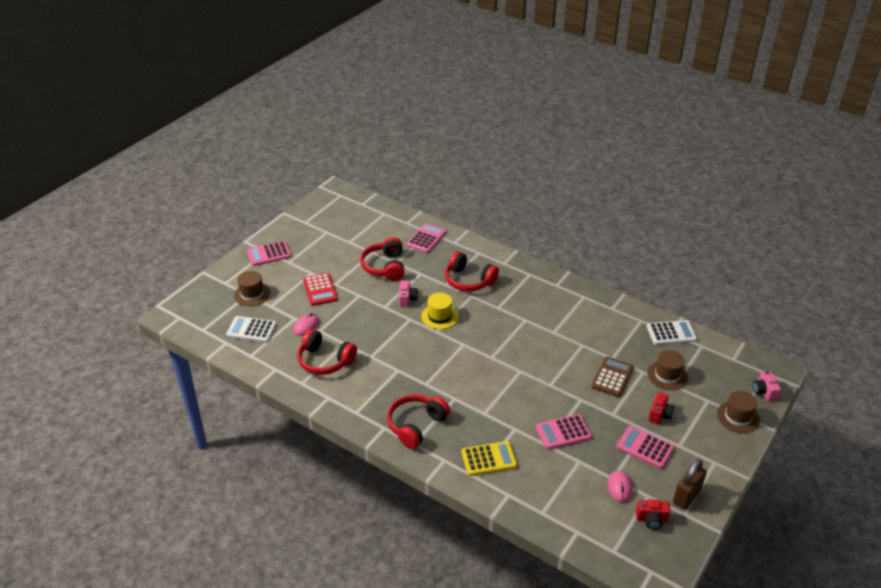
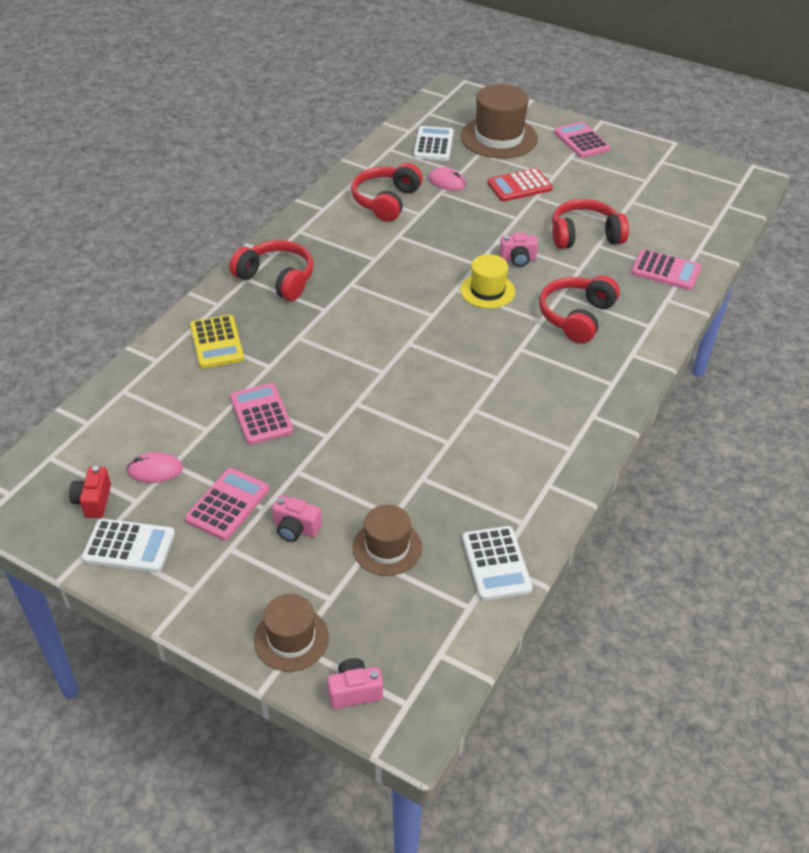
camera: 85 degrees right, 5 degrees up
(252, 294) = (499, 137): brown hat -> brown hat, size x1.66
(612, 377) = (377, 475): brown calculator -> none
(659, 415) = (296, 529): red camera -> pink camera
(686, 496) = (129, 546): brown padlock -> white calculator

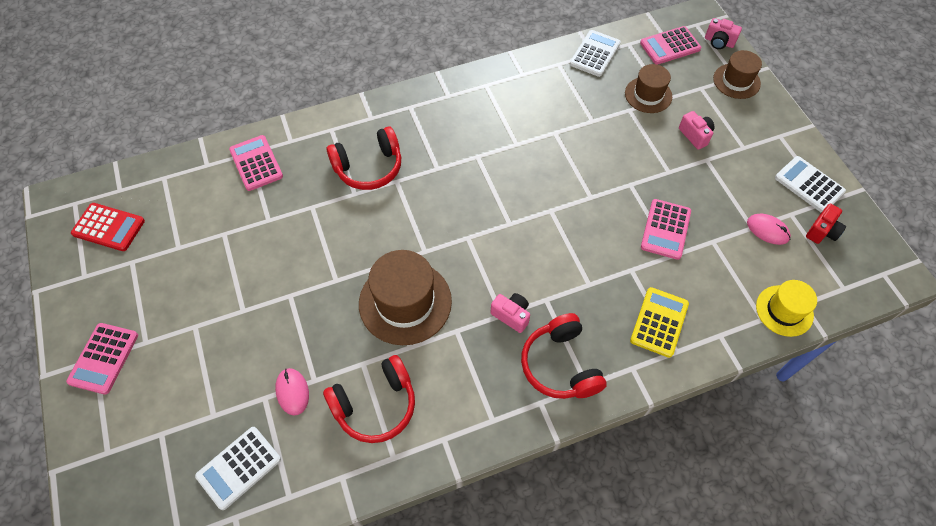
camera: 140 degrees left, 15 degrees up
(227, 504) = (729, 175): pink calculator -> pink calculator (670, 46)
(487, 291) = (403, 233): yellow hat -> yellow hat (784, 310)
(499, 137) = (166, 427): brown hat -> brown hat (405, 302)
(518, 259) = (345, 248): pink camera -> pink camera (511, 315)
(519, 186) = (238, 335): red calculator -> red calculator (109, 227)
(584, 235) = (264, 236): red headphones -> none

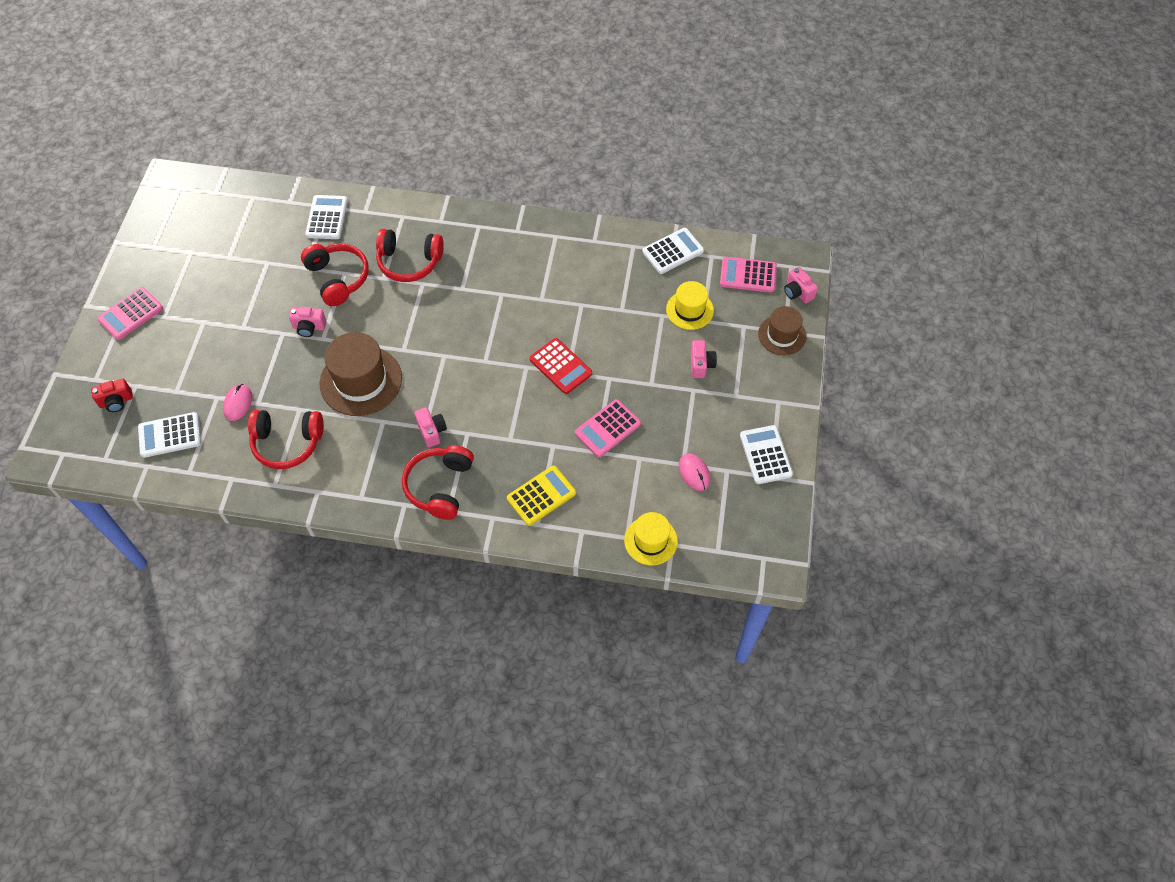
camera: 30 degrees right, 0 degrees up
(109, 227) = (191, 218): red calculator -> red calculator (560, 366)
(256, 163) = (327, 218): pink calculator -> white calculator
(309, 215) = (338, 278): none -> red headphones
(313, 276) = (309, 327): none -> pink camera
(648, 95) = (689, 310): brown hat -> yellow hat
(822, 231) = (741, 497): red camera -> red camera (116, 401)

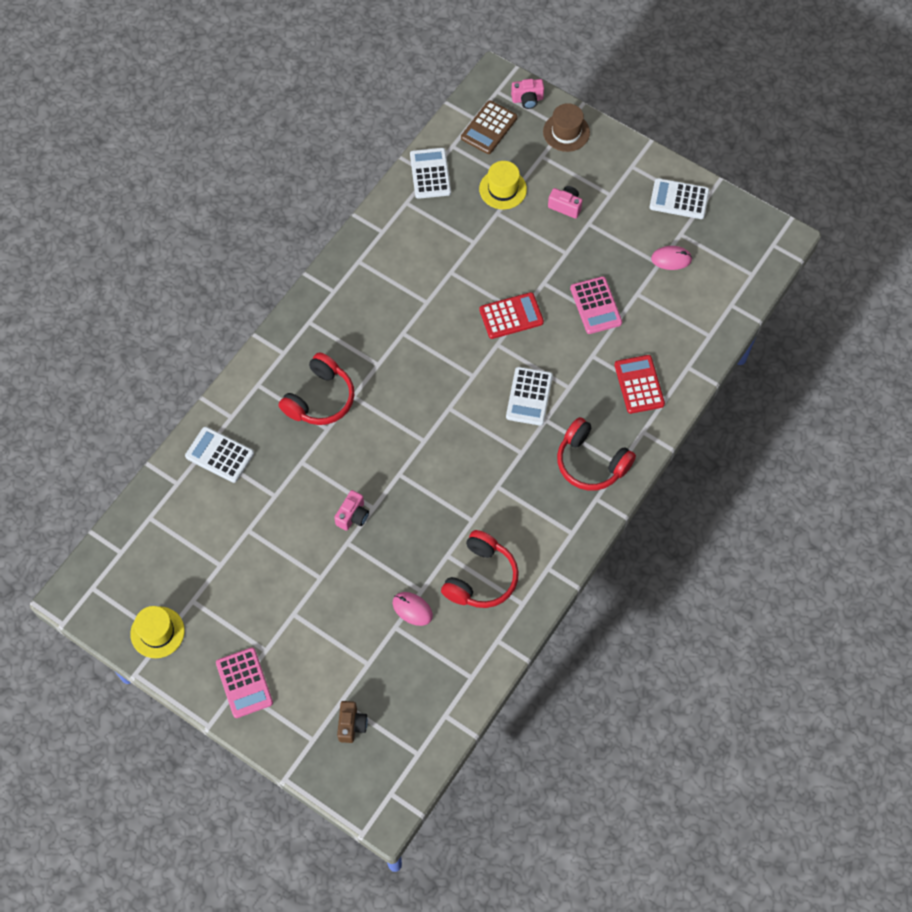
camera: 65 degrees left, 5 degrees up
(116, 401) = (351, 725): red camera -> brown camera
(170, 435) = (419, 683): white calculator -> white calculator (529, 396)
(338, 278) = (305, 470): red headphones -> none
(361, 381) = (441, 490): brown hat -> none
(432, 431) = (529, 448): pink camera -> none
(541, 496) = (639, 384): yellow calculator -> red calculator
(650, 540) = (720, 319): yellow hat -> yellow hat (157, 632)
(748, 275) = (489, 128): pink calculator -> brown calculator

